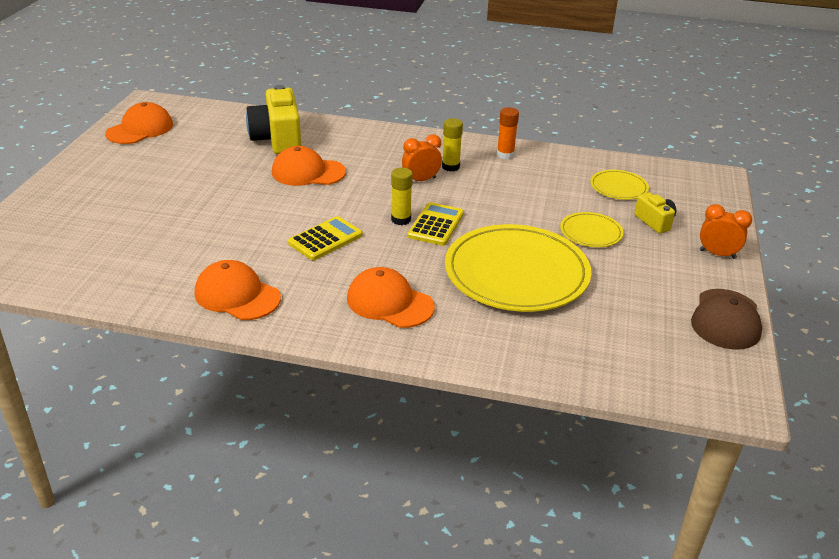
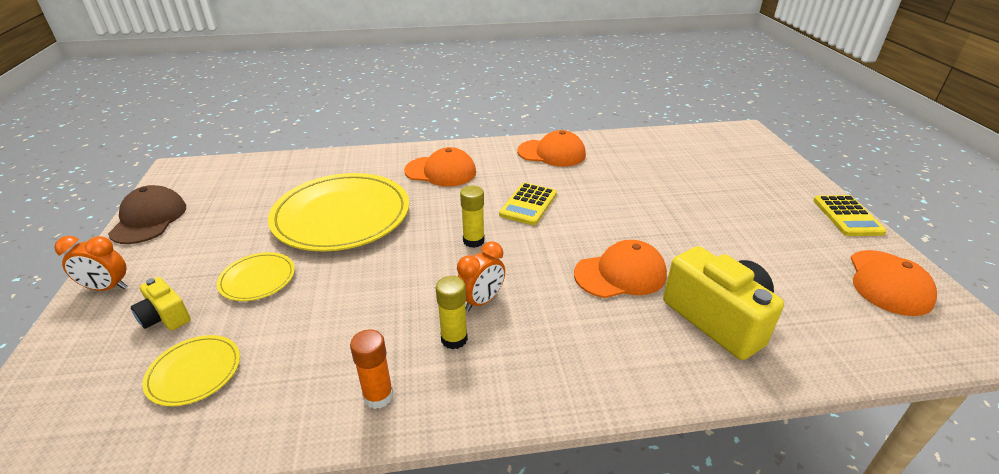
camera: 160 degrees right, 0 degrees up
(436, 225) = (434, 244): yellow calculator -> yellow calculator (847, 216)

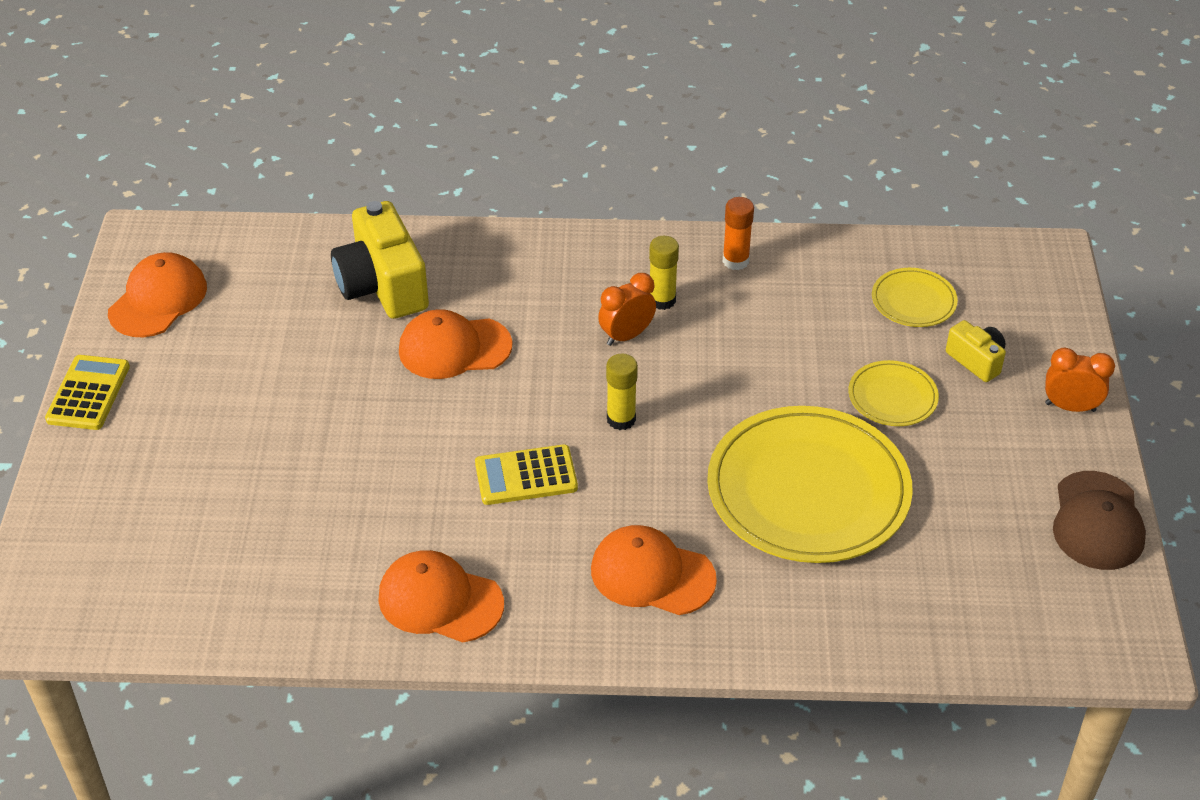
camera: 170 degrees left, 10 degrees up
(528, 204) = (526, 476): yellow calculator -> yellow calculator turned 135 degrees counterclockwise

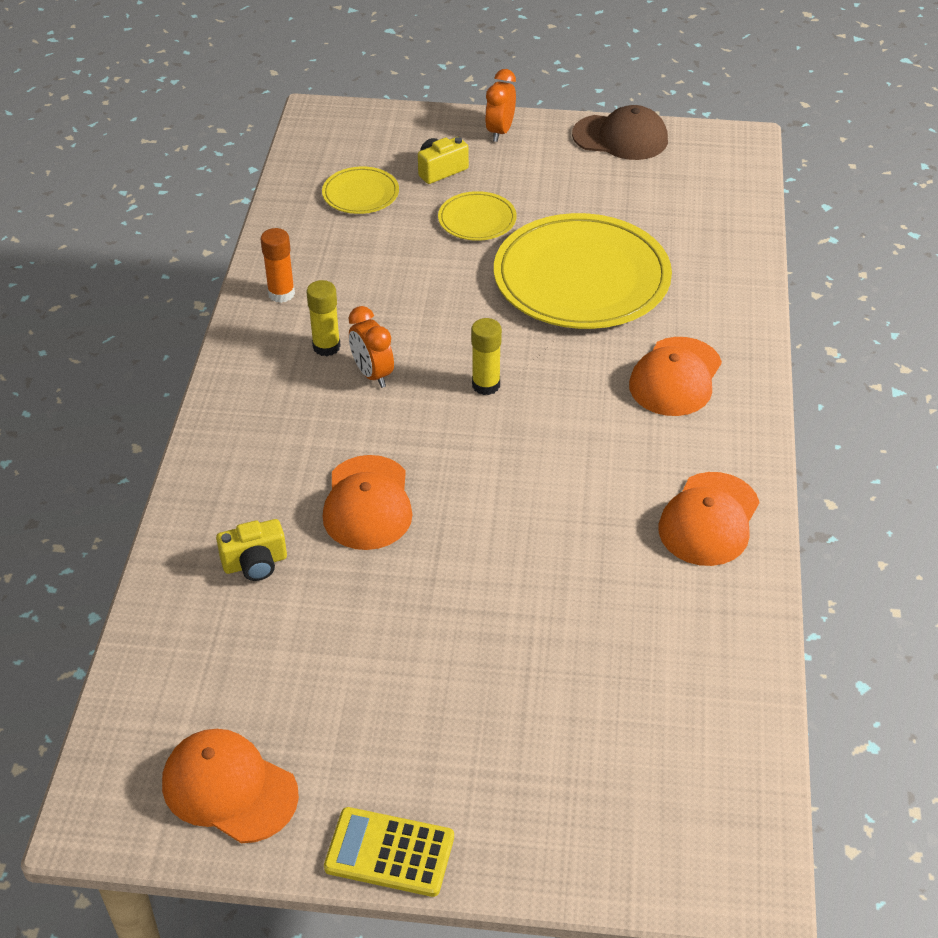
camera: 85 degrees left, 0 degrees up
(382, 286) = (255, 563): yellow camera -> yellow camera, size x0.52
(526, 476) = (554, 454): yellow calculator -> none

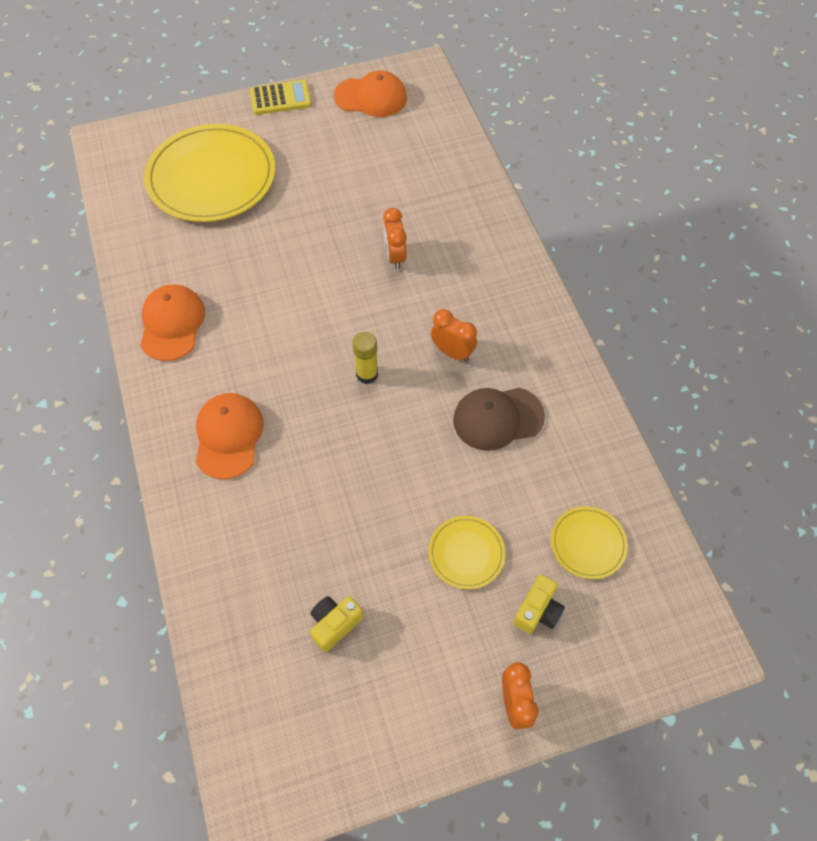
camera: 155 degrees right, 15 degrees up
(255, 563) = (436, 199): yellow camera -> yellow camera (335, 624)
(281, 294) = (569, 400): orange glue stick -> none
(326, 347) = (501, 363): yellow glue stick -> none
(367, 503) = (395, 257): orange cap -> orange clock
(581, 278) = (342, 516): yellow plate -> yellow plate (211, 177)
(620, 138) = (385, 752): brown cap -> brown cap (497, 418)

